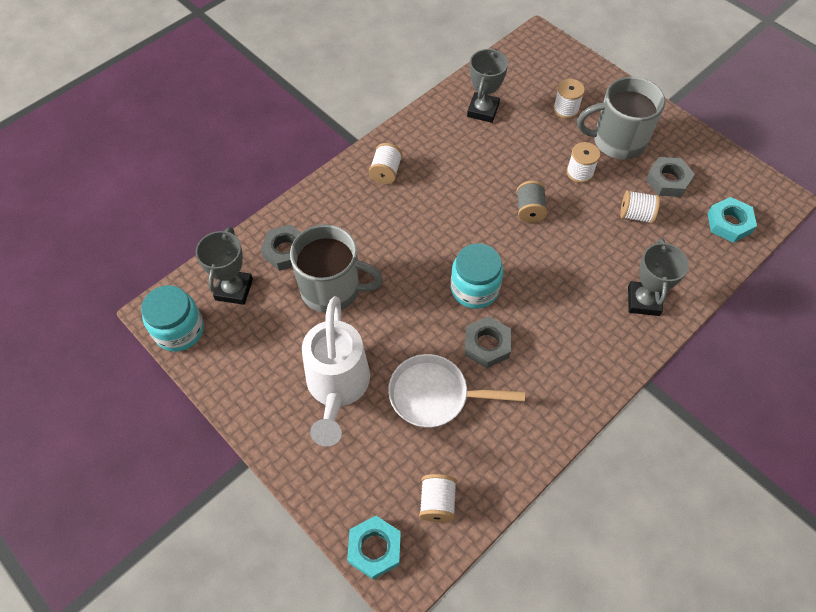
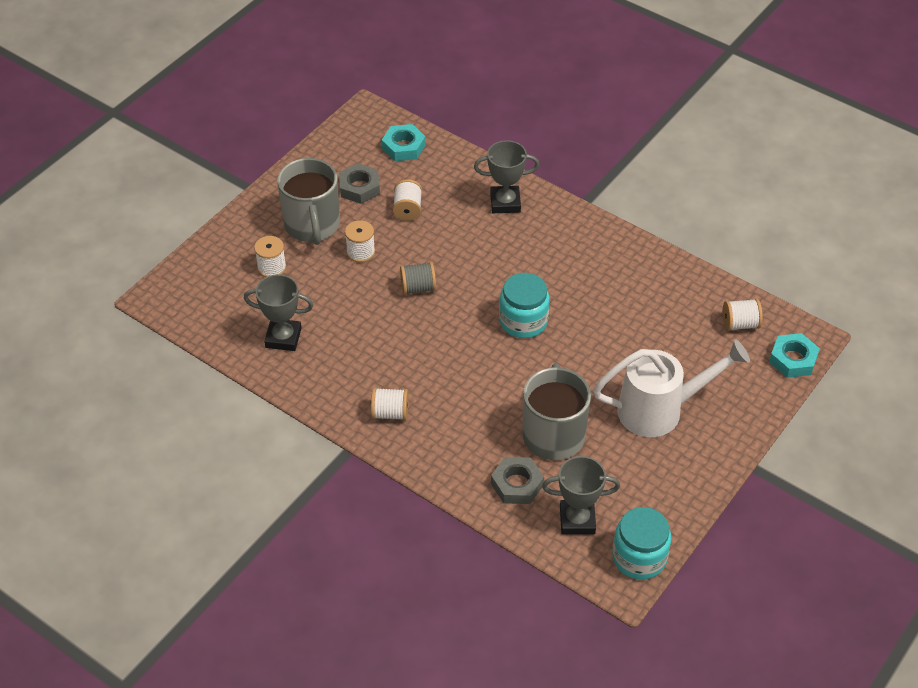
camera: 100 degrees left, 10 degrees down
(435, 395) = (644, 337): white pan -> none
(487, 345) = (582, 306): grey nut -> none

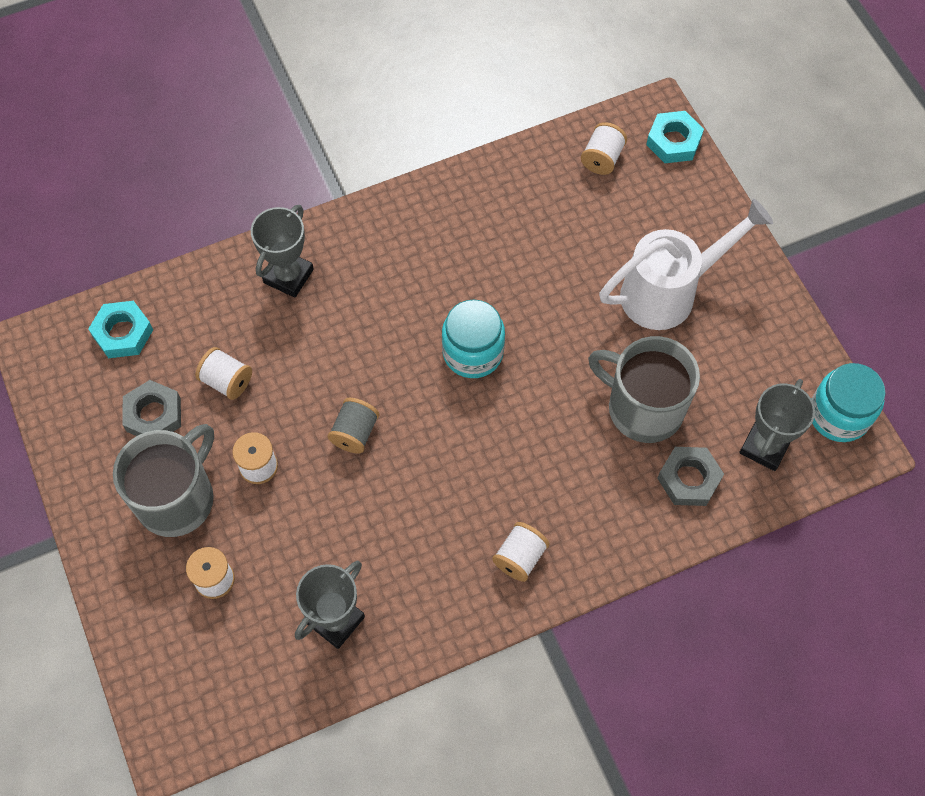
camera: 60 degrees left, 15 degrees up
(312, 225) = (177, 498): grey mug -> grey mug turned 75 degrees counterclockwise
(660, 410) = (669, 292): white watering can -> white watering can turned 45 degrees clockwise

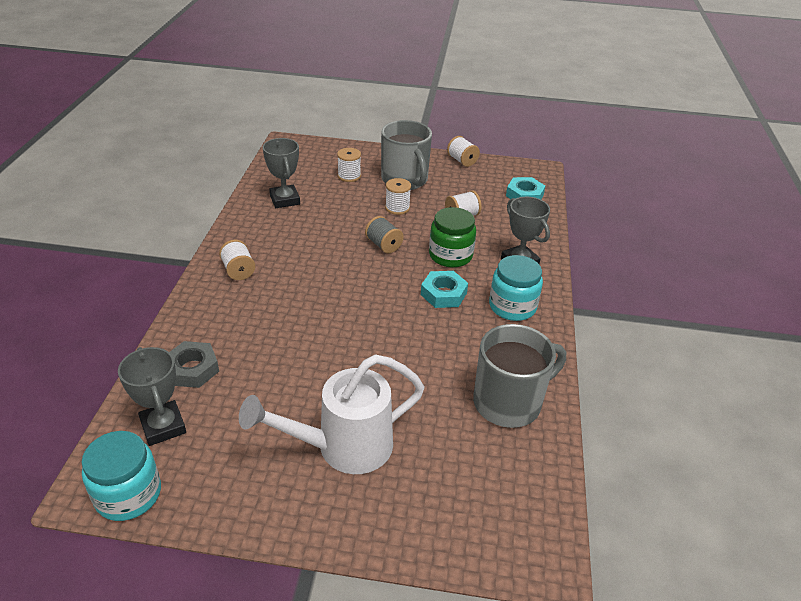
camera: 120 degrees right, 25 degrees down
(153, 415) = (462, 188): grey nut -> none
(325, 351) = (450, 255): none -> green jar
(473, 352) = (392, 314): turquoise jar -> turquoise jar (512, 306)
(602, 158) = (515, 480): white spool -> white spool (462, 161)
(643, 408) = (266, 375): grey mug -> grey mug (509, 402)
(669, 292) = (343, 447): white watering can -> white watering can turned 60 degrees clockwise
(673, 141) = (500, 553): turquoise nut -> turquoise nut (443, 294)

